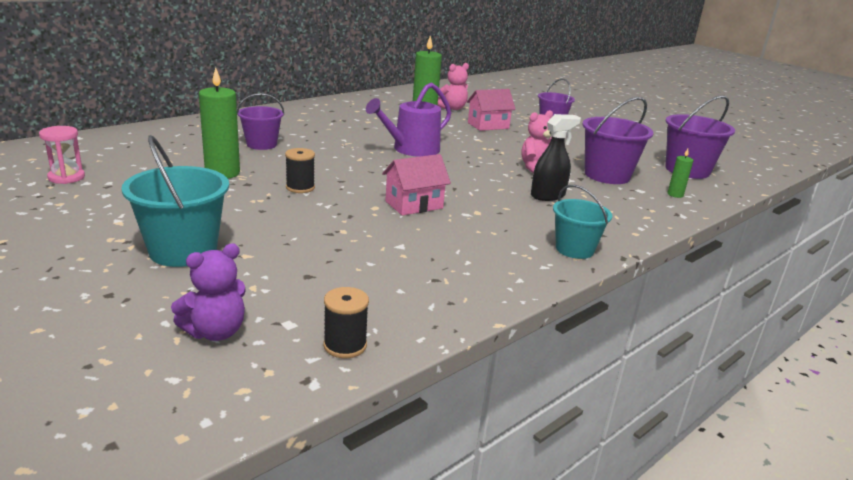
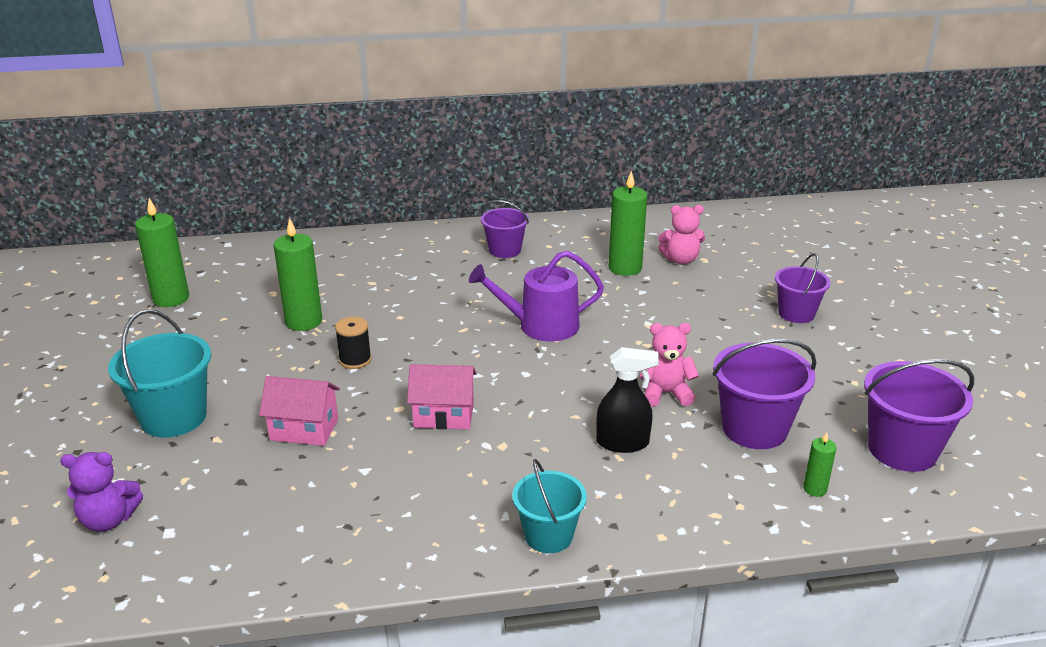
camera: 35 degrees right, 5 degrees up
(66, 177) = (171, 298): pink hourglass -> green candle
(261, 144) = (383, 285): purple bucket -> purple bucket (505, 250)
(345, 345) = (185, 574): black spool -> none
(488, 125) = (693, 301): pink house -> pink house (304, 429)

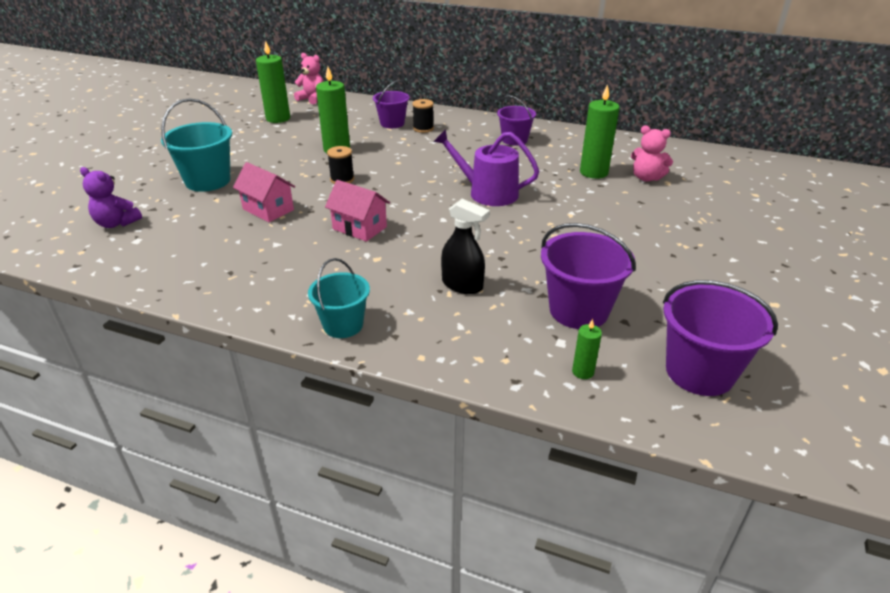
camera: 30 degrees right, 5 degrees up
(383, 263) = (423, 128): none -> black spool
(665, 393) = (532, 263): pink teddy bear -> pink teddy bear (312, 99)
(796, 313) = (709, 241): purple bucket -> purple bucket (392, 123)

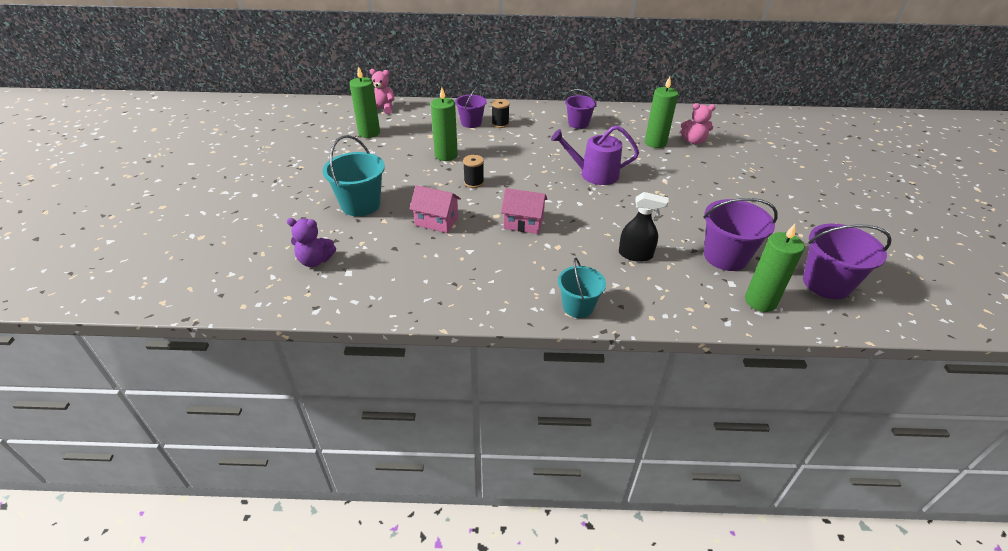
camera: 20 degrees left, 5 degrees up
(583, 372) = (760, 301): green candle -> green candle, size x2.01

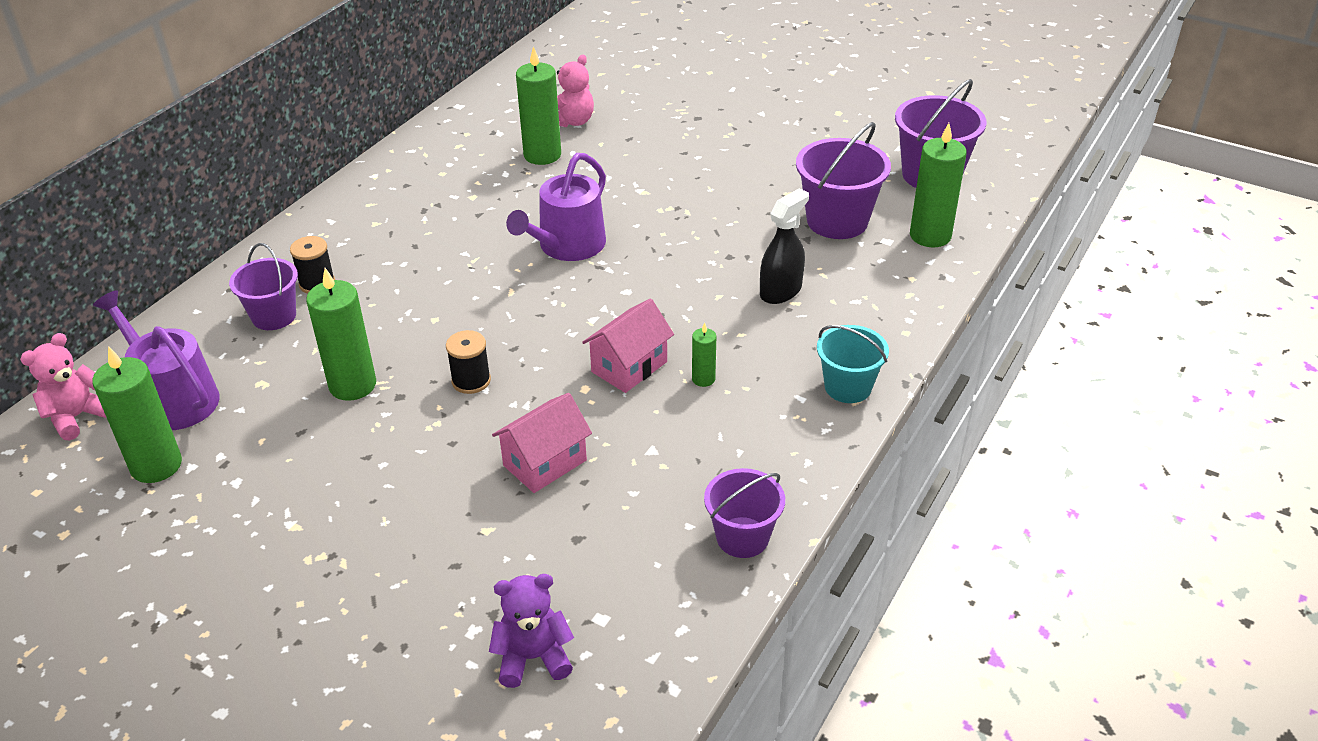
camera: 60 degrees left, 0 degrees up
(315, 260) = (533, 657): purple teddy bear -> purple teddy bear turned 135 degrees counterclockwise
(360, 205) = (409, 548): turquoise bucket -> none
(407, 122) = (173, 398): none -> purple watering can
(536, 250) = (703, 379): none -> green candle
(578, 123) = (411, 201): purple bucket -> purple bucket (742, 537)

